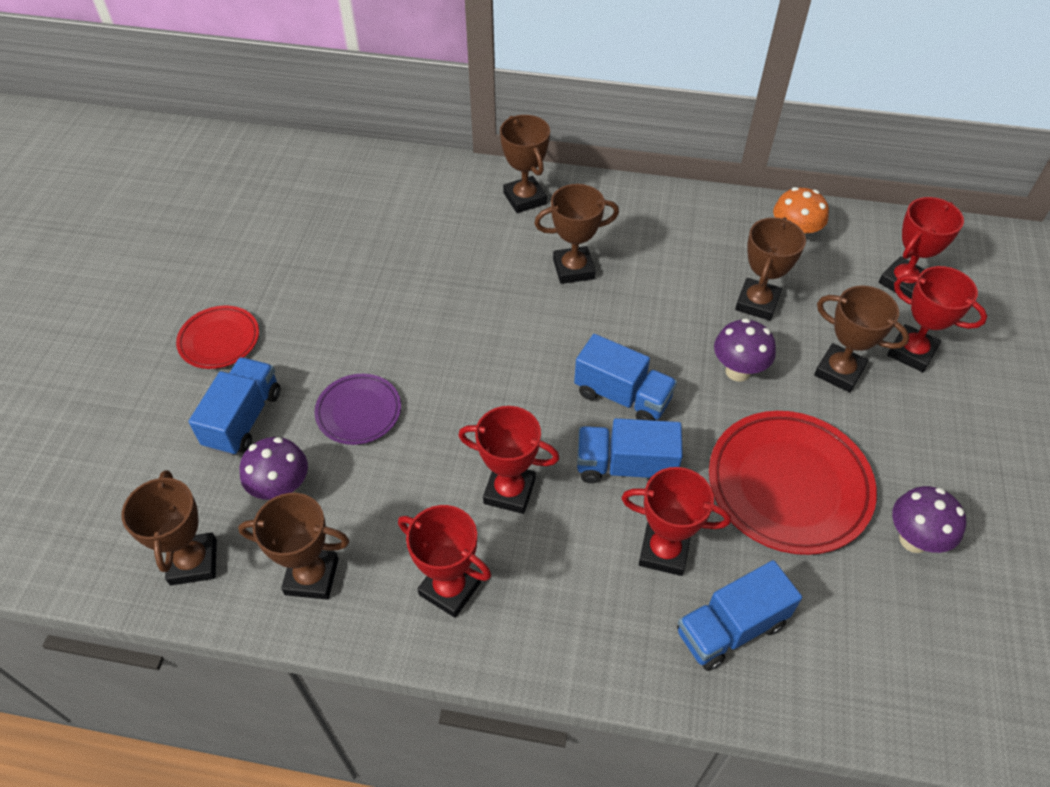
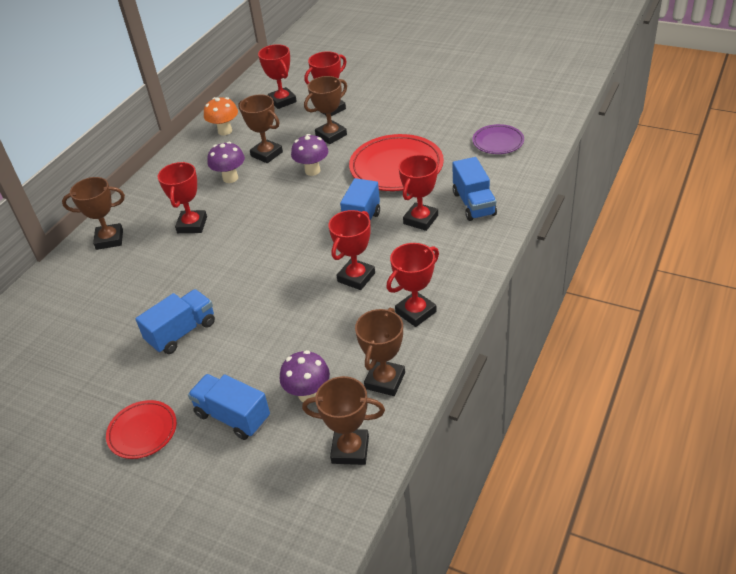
camera: 70 degrees left, 10 degrees down
(359, 412) = (259, 347): purple plate -> purple plate (498, 142)
(573, 269) = (192, 225): brown trophy -> red trophy
(622, 396) = (308, 219): blue truck -> blue truck (182, 332)
(913, 540) = (443, 135): purple mushroom -> purple mushroom (230, 178)

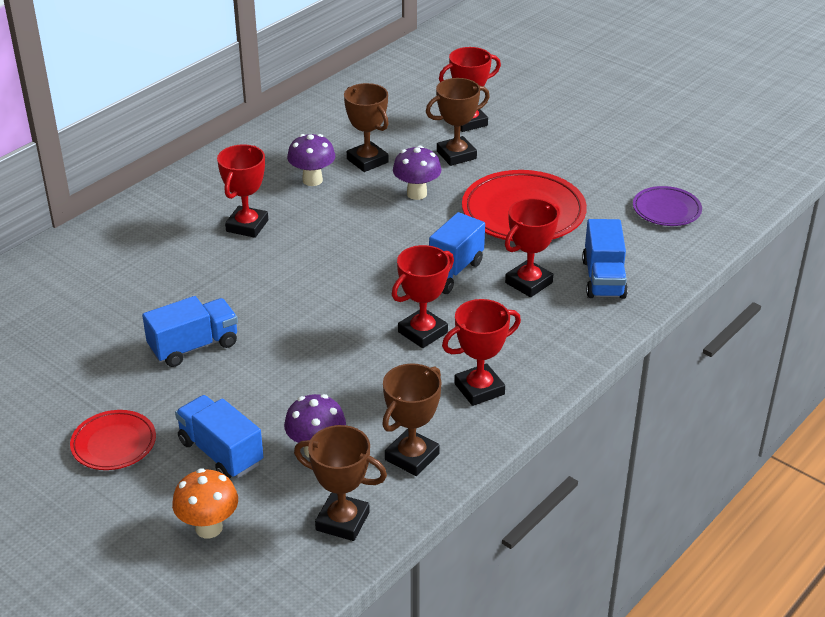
camera: 10 degrees right, 5 degrees down
(109, 239) = (144, 221): brown trophy -> none
(225, 131) = (326, 121): orange mushroom -> orange mushroom (209, 528)
(282, 101) = (411, 99): red trophy -> none

